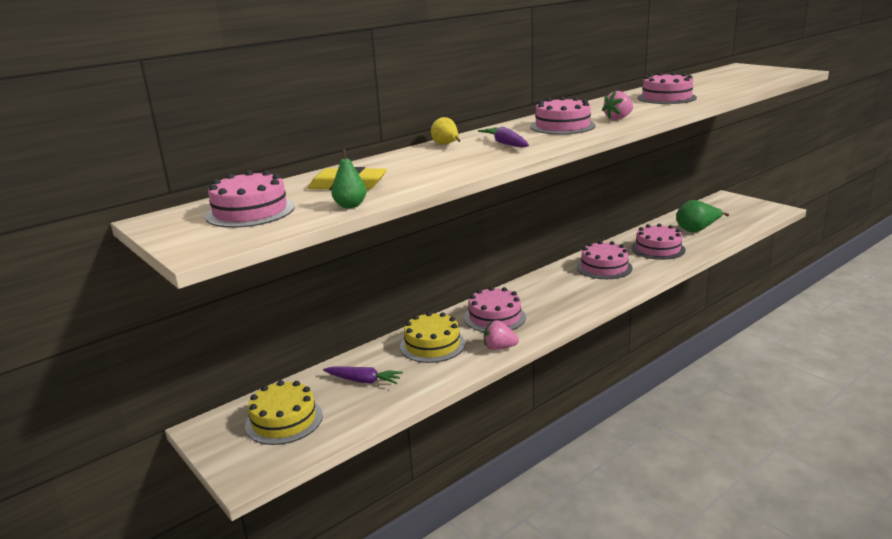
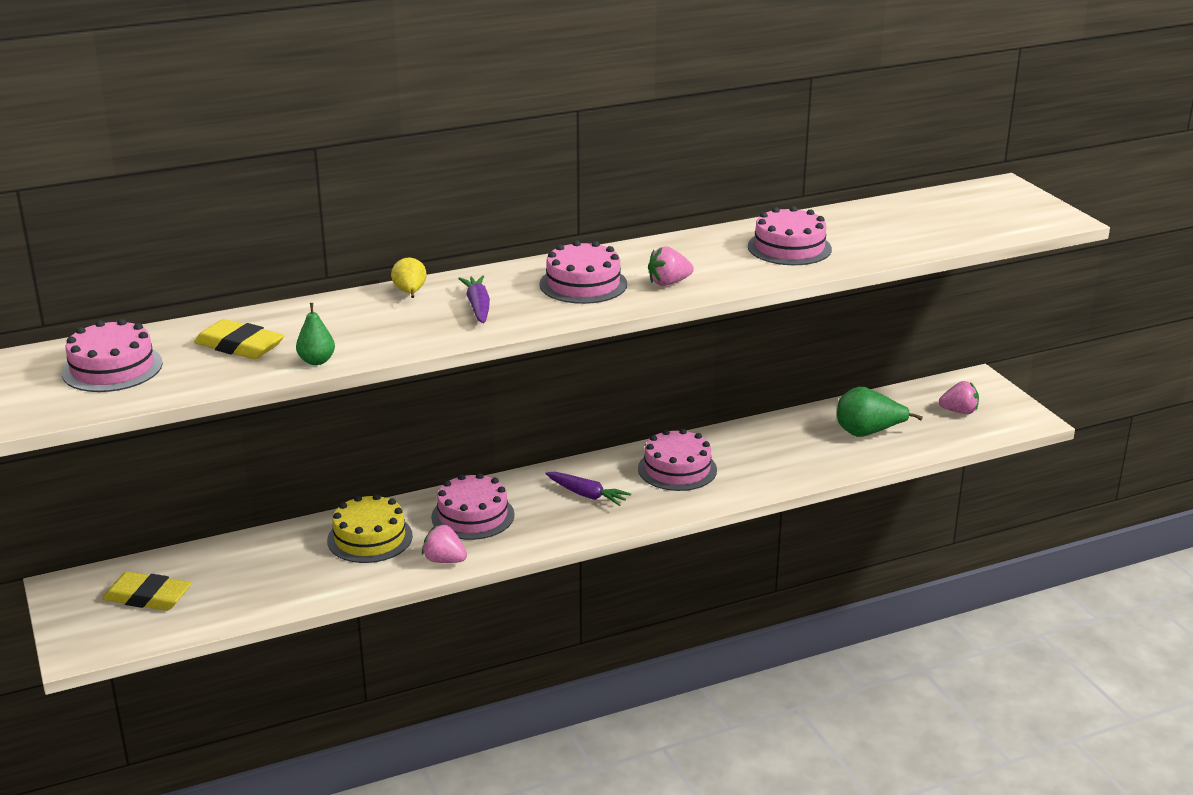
camera: 15 degrees right, 5 degrees up
(284, 420) = (148, 597): yellow cake -> yellow eraser
(350, 206) = (214, 382): green pear -> green pear (317, 361)
(364, 381) = (261, 568): purple carrot -> purple carrot (587, 495)
(658, 249) = (780, 454): pink cake -> none
(735, 212) = (959, 411): none -> pink strawberry

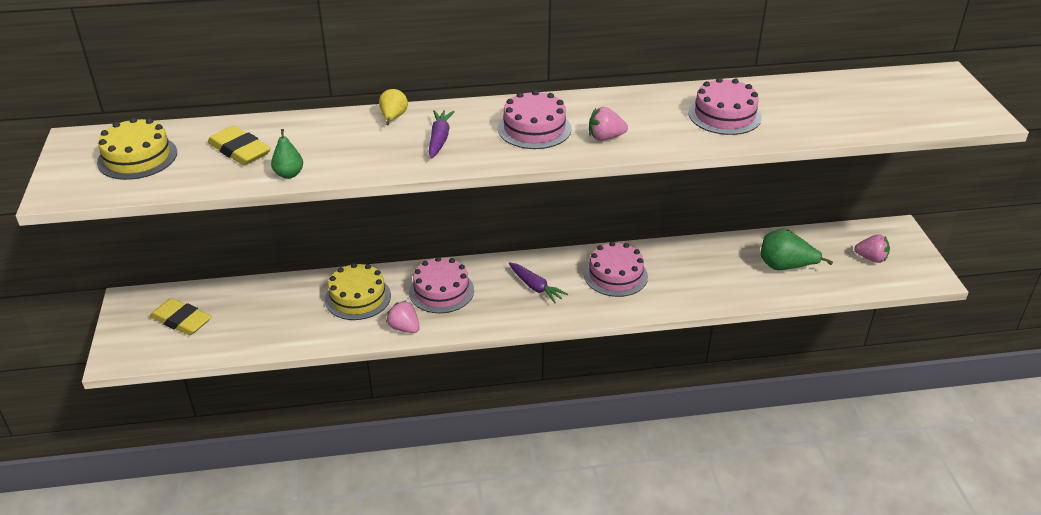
camera: 15 degrees right, 10 degrees up
(112, 368) = (137, 157): pink cake -> yellow cake

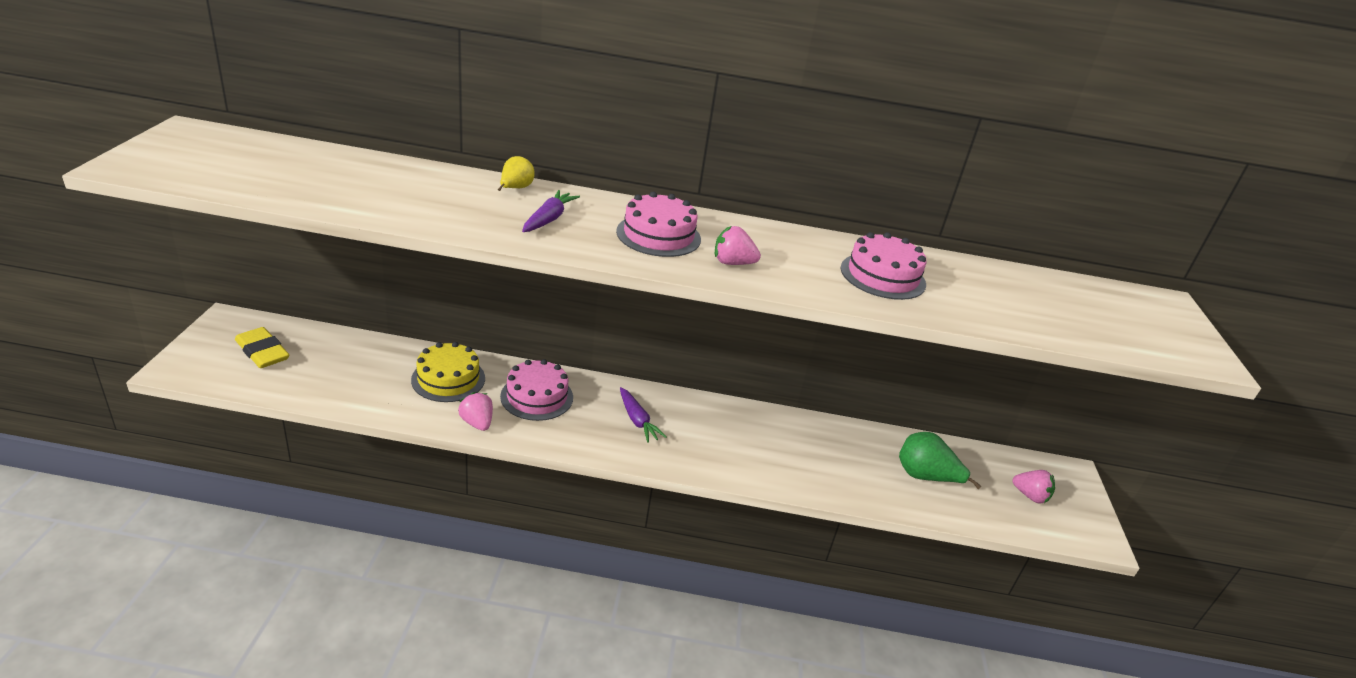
camera: 10 degrees right, 5 degrees down
(137, 157) = (229, 158): yellow cake -> none
(240, 150) = (335, 177): yellow eraser -> none
(289, 174) = (365, 210): green pear -> none
(615, 275) = (730, 432): pink cake -> none

